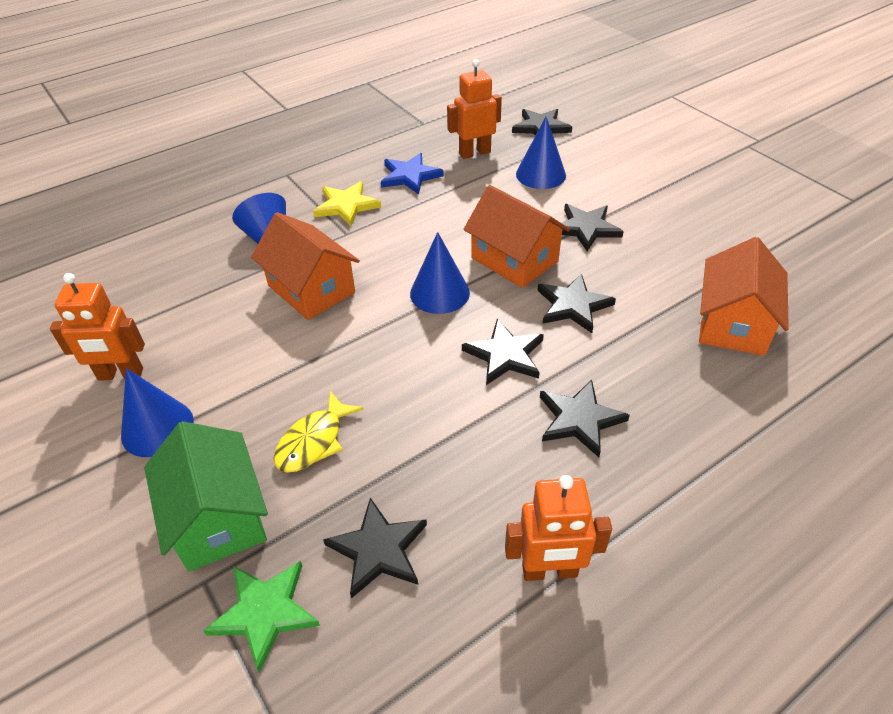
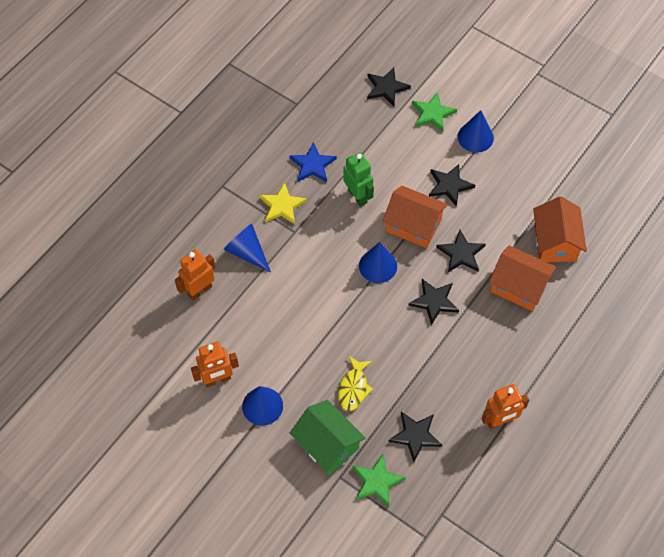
camera: 20 degrees left, 15 degrees up
(311, 289) = (296, 285): orange house -> orange house (518, 286)
(451, 215) = (357, 196): none -> green robot
(474, 153) = (348, 128): orange robot -> orange robot (199, 290)
(540, 174) = (403, 140): blue cone -> blue cone (475, 137)
(579, 419) = (488, 333): black star -> none
(591, 158) = (432, 113): none -> green star

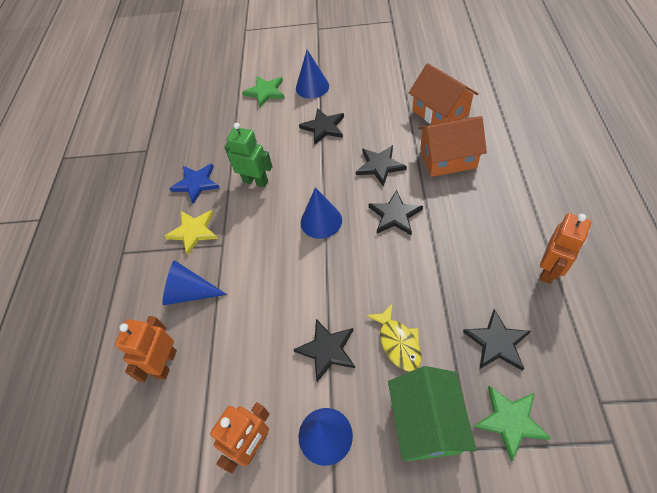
camera: 30 degrees left, 5 degrees down
(327, 444) = (426, 422): green house -> green house turned 75 degrees clockwise
(386, 88) = (214, 98): black star -> black star (327, 350)
(413, 225) = (322, 172): orange house -> none

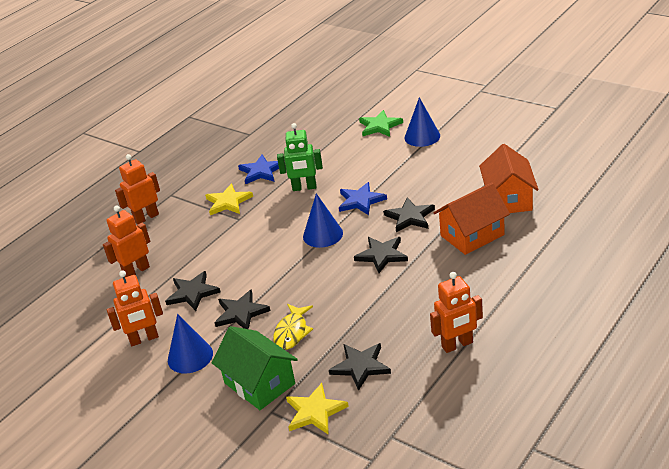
camera: 35 degrees right, 20 degrees down
(118, 292) = (146, 217): none -> orange robot
(189, 293) = (189, 238): blue cone -> none
(255, 181) = (304, 188): green robot -> green robot turned 120 degrees clockwise
(321, 170) = (360, 201): none -> blue star
(323, 127) = (397, 171): black star -> black star (192, 293)
(426, 422) = (259, 383): green house -> green house turned 75 degrees counterclockwise
(448, 158) = (472, 235): orange house -> orange house turned 60 degrees counterclockwise
(510, 421) = (315, 412): green star -> yellow star

